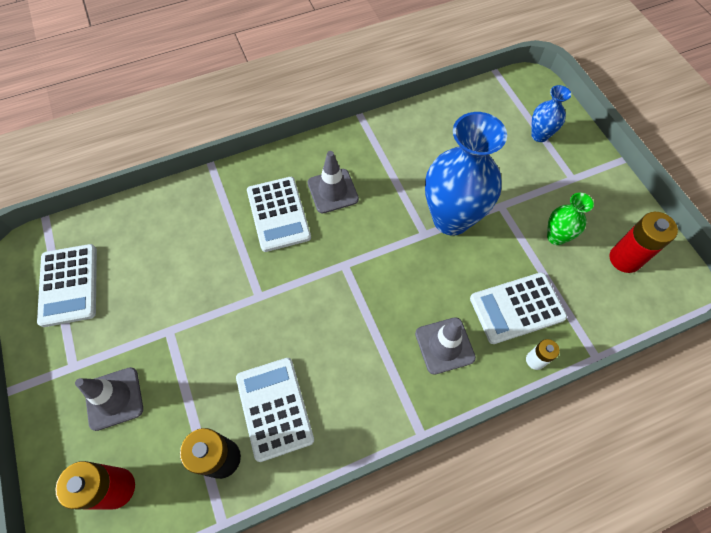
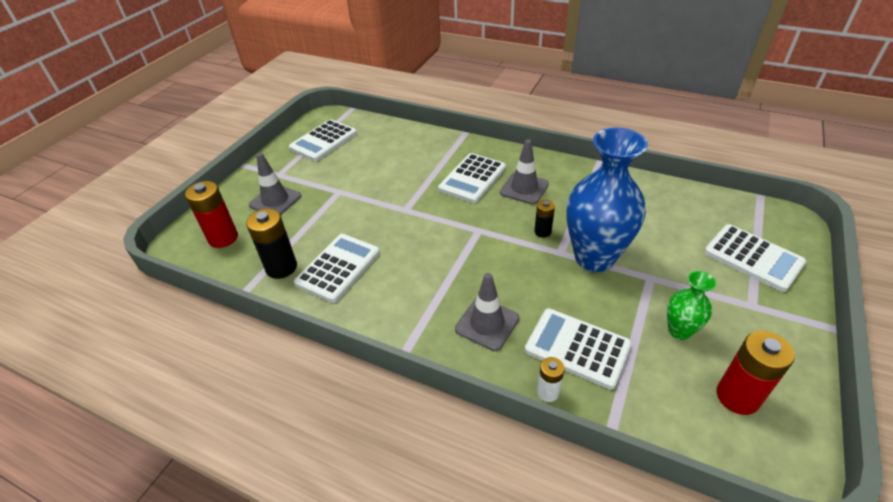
camera: 50 degrees right, 20 degrees down
(393, 225) = (542, 232): none -> black battery
(539, 135) = (753, 257): blue vase -> white calculator

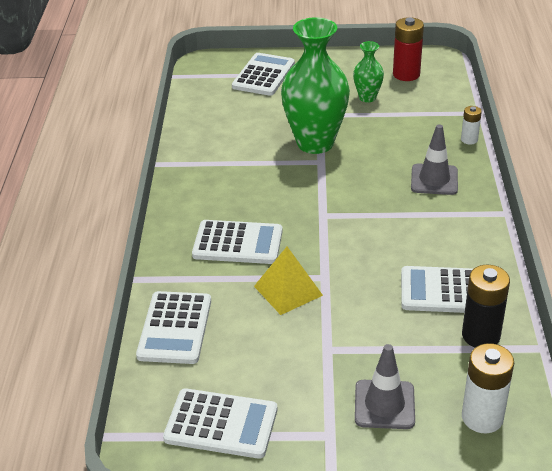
camera: 115 degrees left, 5 degrees down
(223, 238) = (482, 417): red battery -> white battery
(405, 189) = (288, 290): none -> yellow pyramid
(524, 188) = (236, 202): grey traffic cone -> none
(542, 232) = (299, 176): black battery -> none
(577, 348) = (420, 135): white calculator -> white calculator (175, 328)
(594, 257) = (315, 143): blue vase -> green vase

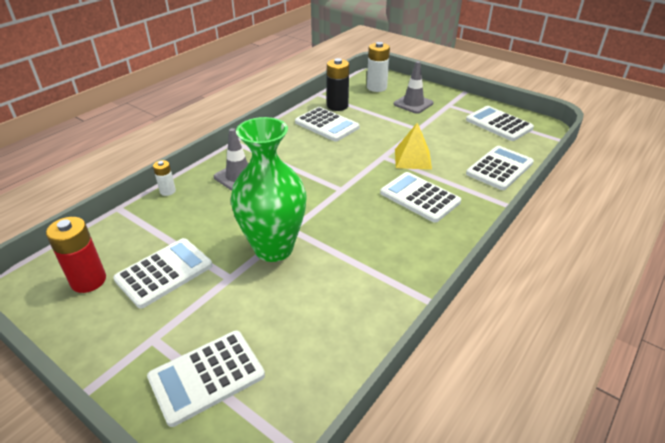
camera: 145 degrees left, 0 degrees up
(367, 98) = (164, 272): green vase -> white calculator

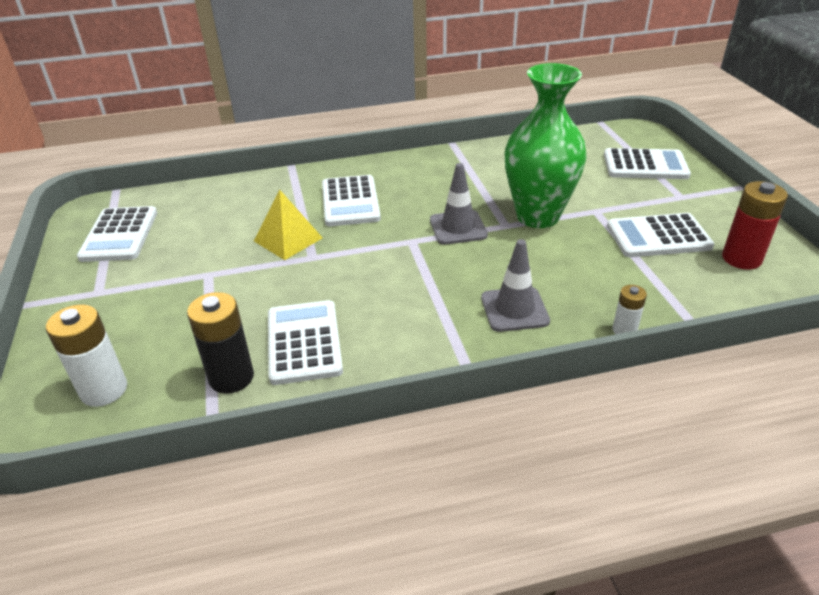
camera: 140 degrees left, 0 degrees up
(413, 104) = (131, 319): grey traffic cone -> grey traffic cone (458, 228)
(499, 168) = (232, 194): white calculator -> none

